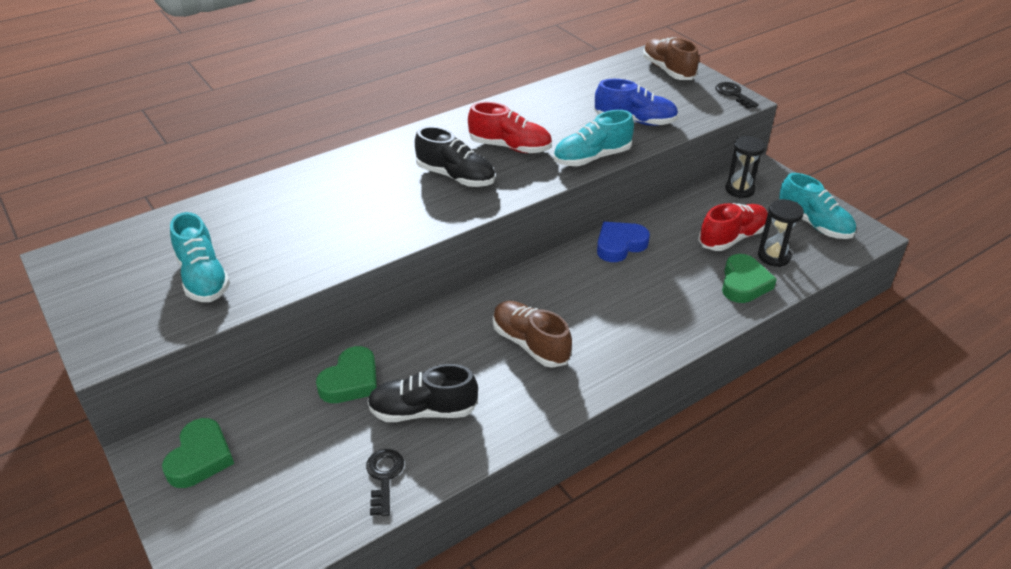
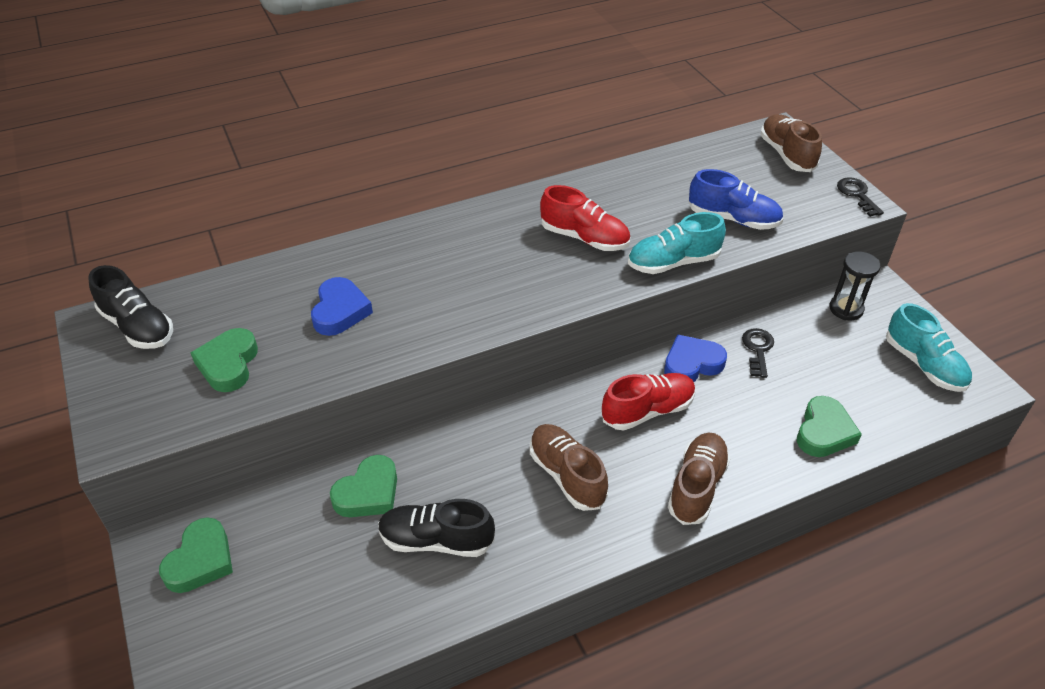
camera: 10 degrees right, 5 degrees up
(203, 278) = (228, 364): turquoise shoe -> green heart
(301, 225) = (340, 311): none -> blue heart
(384, 477) = (381, 613): black key -> black key (758, 349)
(456, 177) = (517, 270): black shoe -> black shoe (138, 327)
(646, 338) = (697, 486): none -> brown shoe
(732, 238) = (823, 371): red shoe -> red shoe (648, 411)
(773, 256) = (867, 402): black hourglass -> none

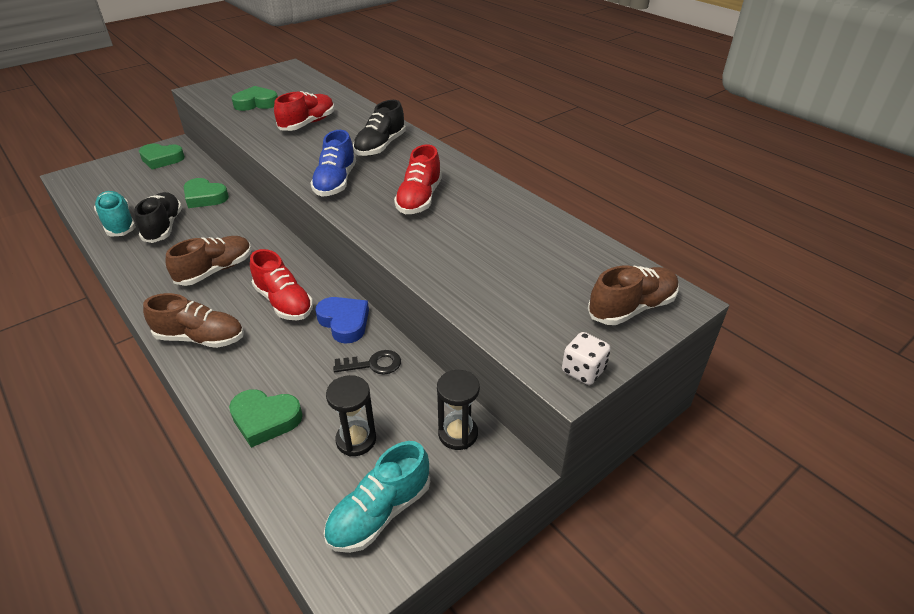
camera: 75 degrees right, 5 degrees down
(138, 327) = (285, 77): black shoe -> black shoe (380, 146)
(340, 311) = (308, 124): blue heart -> red shoe
(673, 262) = (401, 246): turquoise shoe -> turquoise shoe (118, 223)
(733, 219) = (484, 277): blue shoe -> blue shoe (335, 182)
(850, 371) = (356, 440): none -> black hourglass
(857, 195) = (583, 371): black key -> white dice

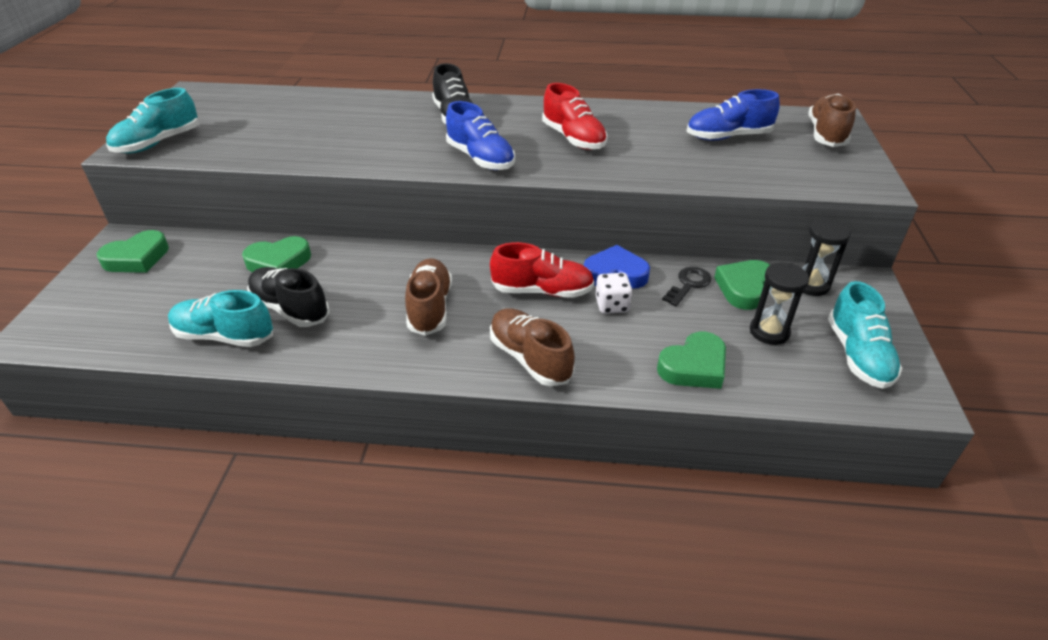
camera: 45 degrees left, 0 degrees up
(201, 338) = (530, 358): brown shoe -> brown shoe turned 90 degrees counterclockwise
(216, 92) = (158, 143): none -> turquoise shoe
(256, 103) = (237, 134): green heart -> green heart (744, 288)
(308, 124) = (341, 128): red shoe -> none
(535, 260) = (728, 137): none -> blue shoe
(583, 371) = (873, 178): white dice -> white dice (612, 305)

